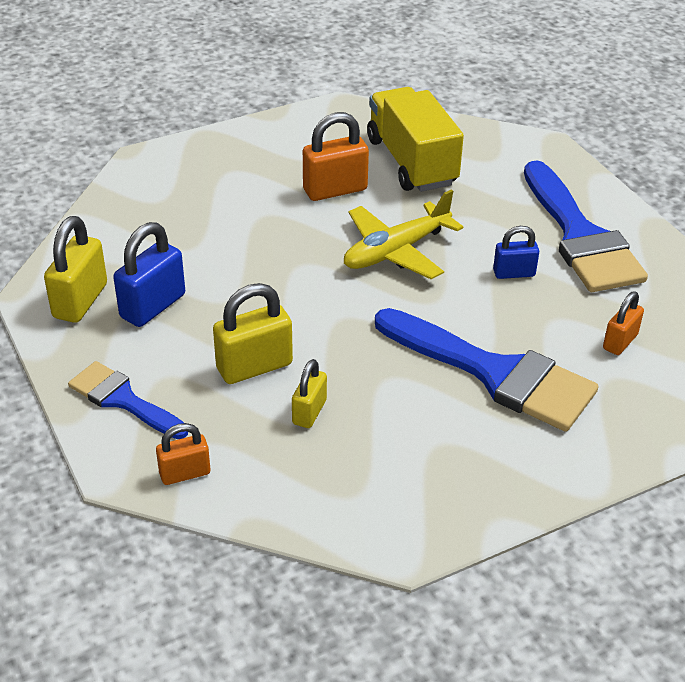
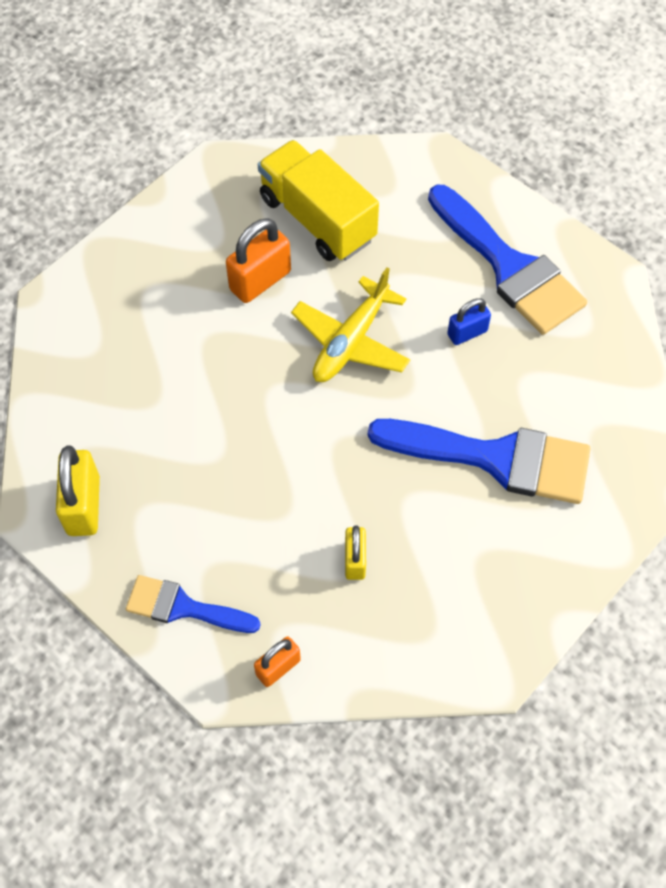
camera: 20 degrees left, 20 degrees up
(153, 306) = (156, 488): blue padlock -> none
(254, 366) = (283, 526): yellow padlock -> none
(620, 342) = (587, 384): orange padlock -> none

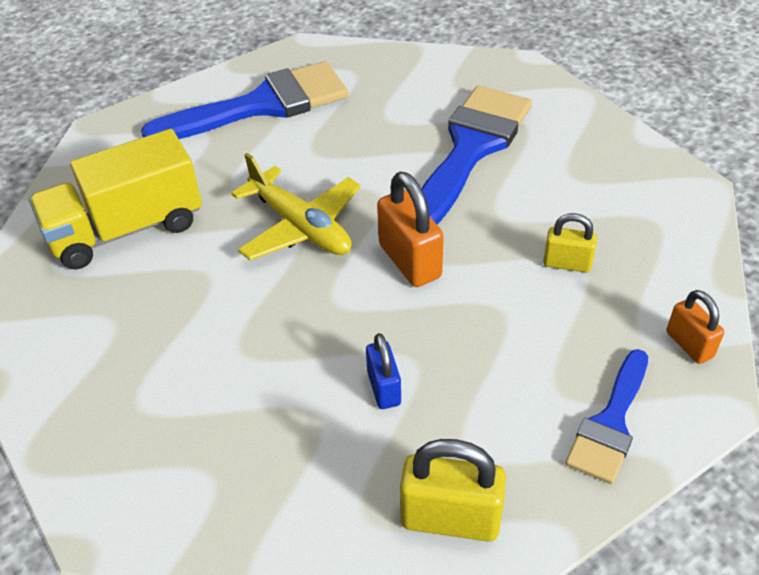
camera: 75 degrees left, 15 degrees down
(260, 281) = (185, 290): orange padlock -> orange padlock (410, 261)
(467, 333) = (325, 144): blue padlock -> blue padlock (384, 388)

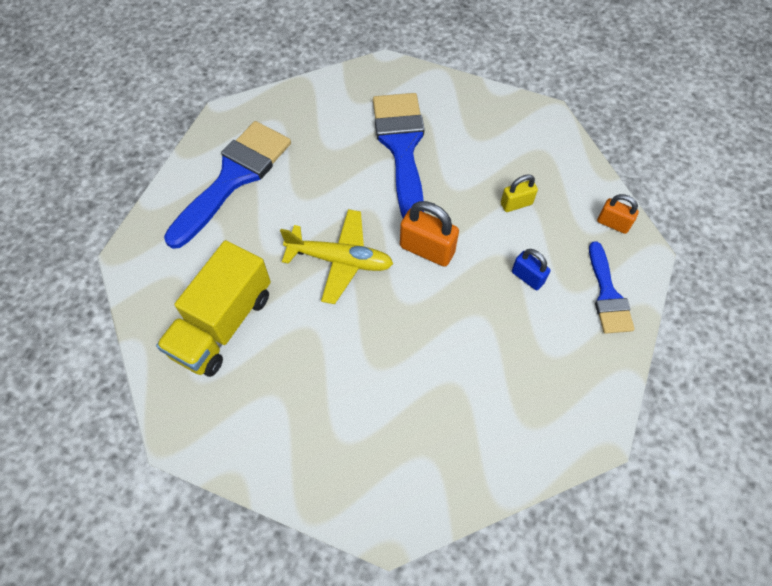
camera: 35 degrees left, 15 degrees up
(384, 388) = (477, 343): blue padlock -> blue padlock (527, 277)
(450, 518) = (571, 400): yellow padlock -> none

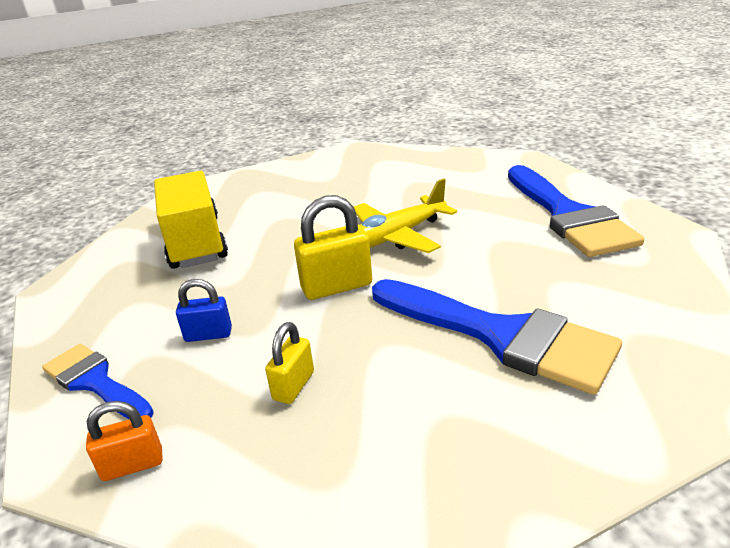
camera: 135 degrees right, 30 degrees down
(223, 324) = (411, 176): yellow truck -> yellow truck (196, 242)
(427, 249) = (336, 286): orange padlock -> yellow padlock

